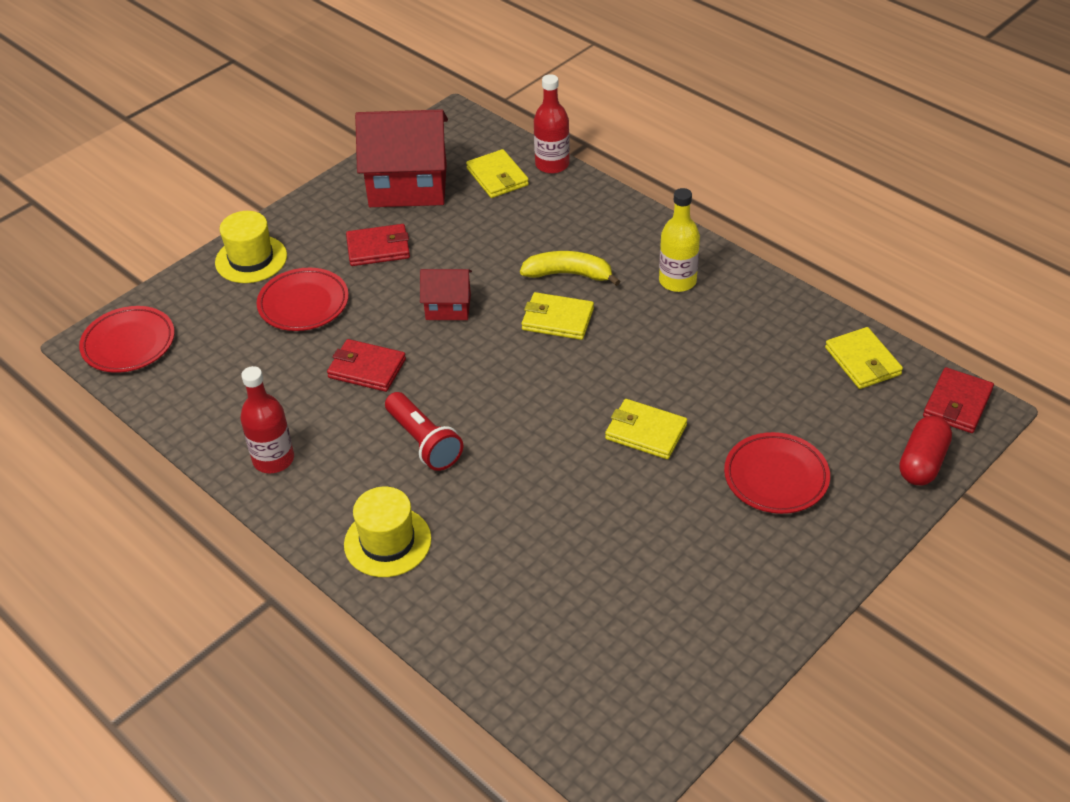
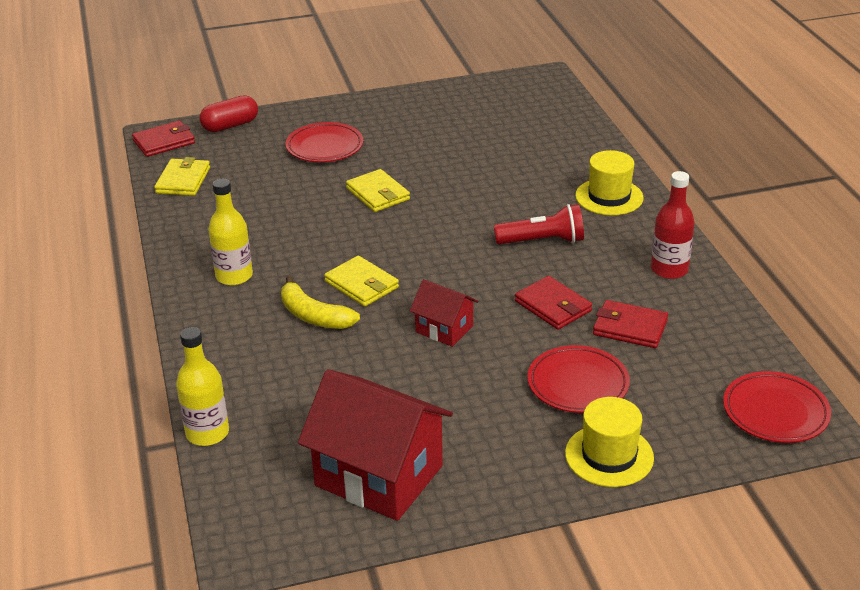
camera: 150 degrees left, 10 degrees down
(378, 248) = (466, 412): red wallet -> red wallet (630, 327)
(423, 442) = (542, 241): red flashlight -> red flashlight turned 90 degrees clockwise
(497, 177) = (277, 443): yellow wallet -> none
(552, 164) = (207, 433): red bottle -> yellow bottle

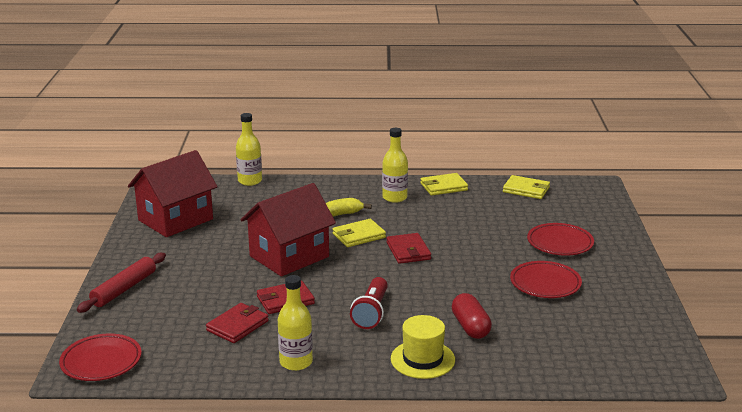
camera: 105 degrees right, 10 degrees down
(164, 142) = (586, 186): red wallet -> red wallet (408, 251)
(230, 126) = (607, 211): red capsule -> red capsule (470, 327)
(378, 194) = (476, 255): yellow wallet -> yellow wallet (443, 187)
(444, 329) = (289, 256): red house -> red house, size x1.94
(577, 384) = (196, 292): red plate -> red plate (545, 283)
(609, 455) = (124, 289): yellow hat -> red rolling pin
(669, 270) = (296, 362): red bottle -> yellow bottle

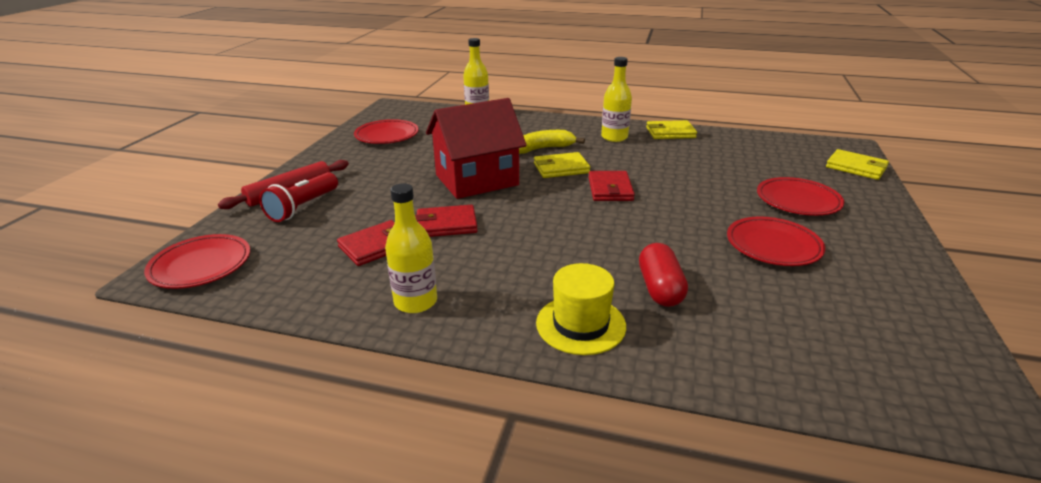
camera: 15 degrees right, 5 degrees up
(175, 220) = (387, 136): red house -> red plate
(371, 312) = (539, 252): red flashlight -> red flashlight (303, 207)
(526, 190) = (762, 143): yellow wallet -> yellow wallet (856, 167)

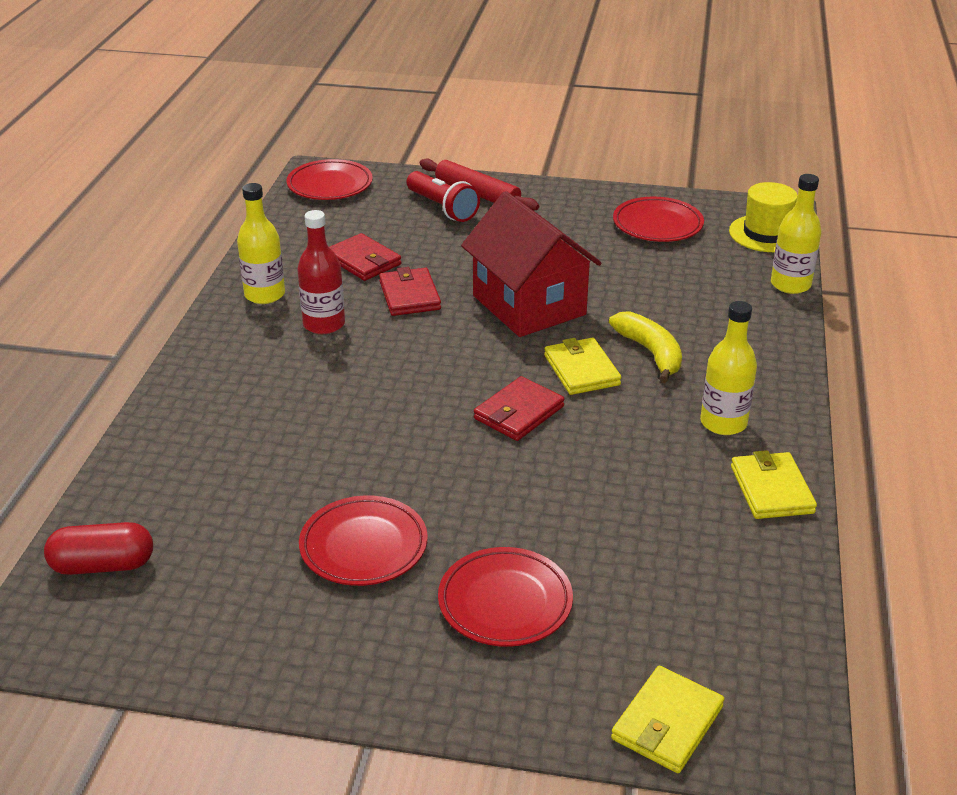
camera: 85 degrees right, 5 degrees up
(303, 207) = (442, 208): red flashlight -> red flashlight turned 150 degrees counterclockwise
(481, 266) = (324, 324): none -> red bottle
(580, 324) = (218, 386): yellow hat -> yellow hat (766, 234)
(610, 189) = (519, 412): red wallet -> red wallet turned 45 degrees counterclockwise
(660, 288) = (272, 440): red capsule -> red capsule (103, 565)

